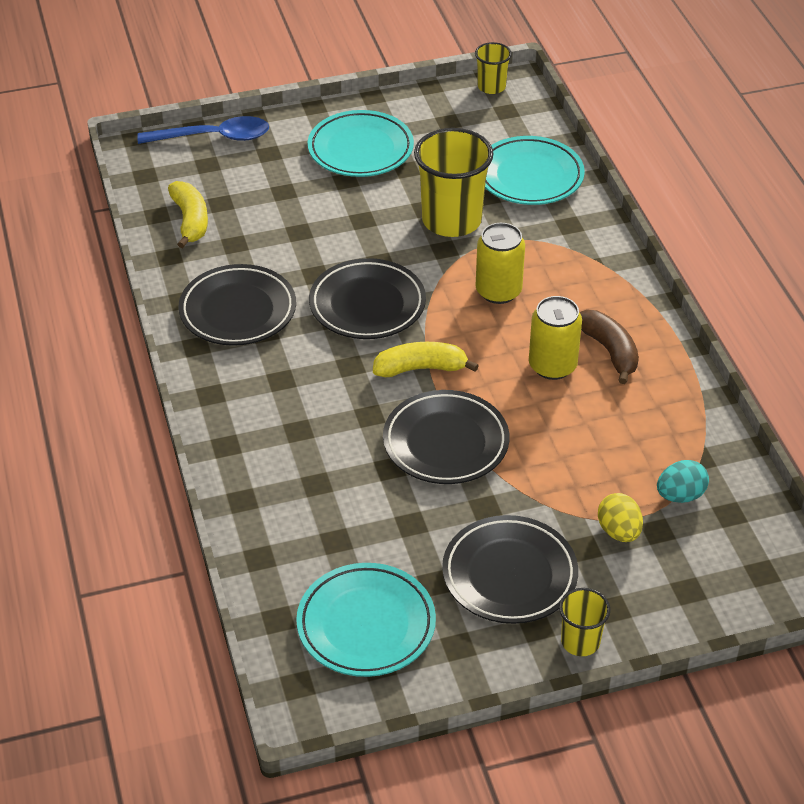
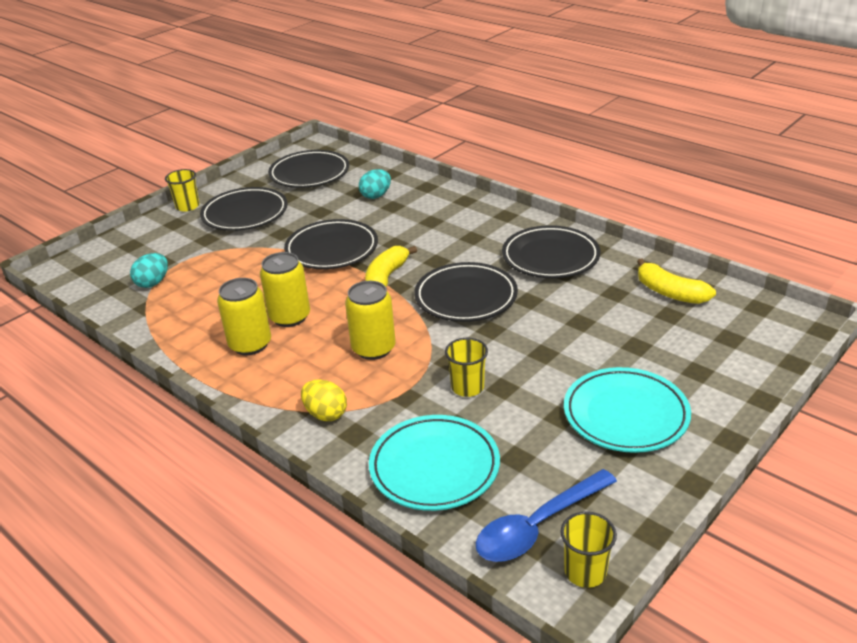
camera: 150 degrees right, 10 degrees down
(213, 137) = (763, 362): blue spoon -> blue spoon (538, 526)
(319, 517) = (376, 195): none -> turquoise egg
(366, 625) = (309, 174): turquoise plate -> black plate
(420, 368) = (386, 278): yellow banana -> yellow banana turned 150 degrees clockwise
(451, 220) = (467, 387): yellow cup -> yellow cup, size x0.52
(609, 351) = (250, 344): brown banana -> yellow can
(619, 531) = (188, 252): yellow egg -> yellow egg (326, 414)

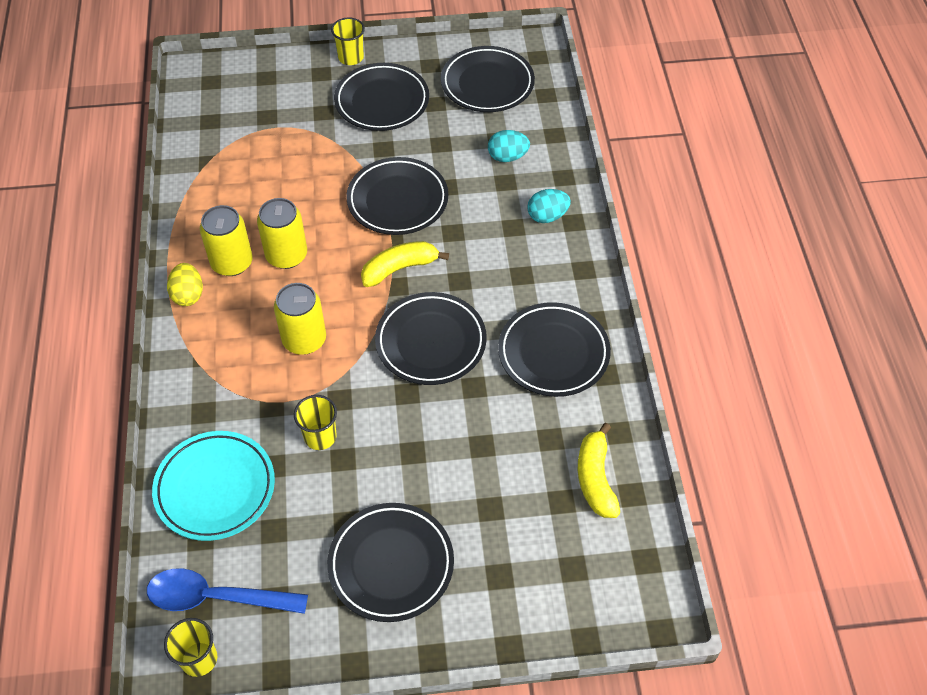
camera: 40 degrees right, 20 degrees up
(153, 283) = (238, 137): turquoise egg -> turquoise egg (547, 216)
(326, 414) = (205, 377): yellow egg -> yellow egg (188, 295)
(625, 415) = (391, 564): turquoise plate -> black plate

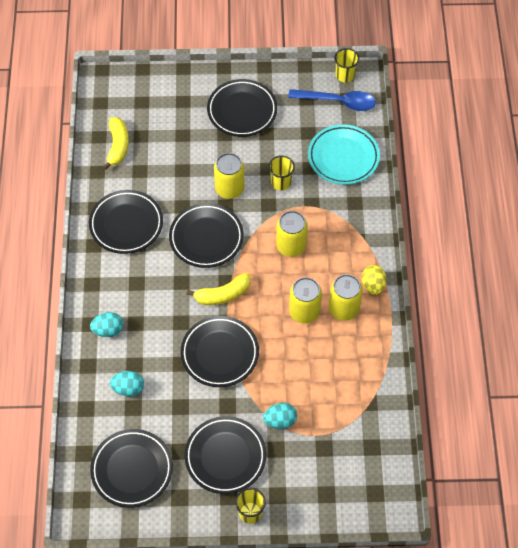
camera: 175 degrees left, 5 degrees up
(318, 138) = (280, 421): none -> turquoise egg
(402, 419) = (229, 189): none -> yellow can

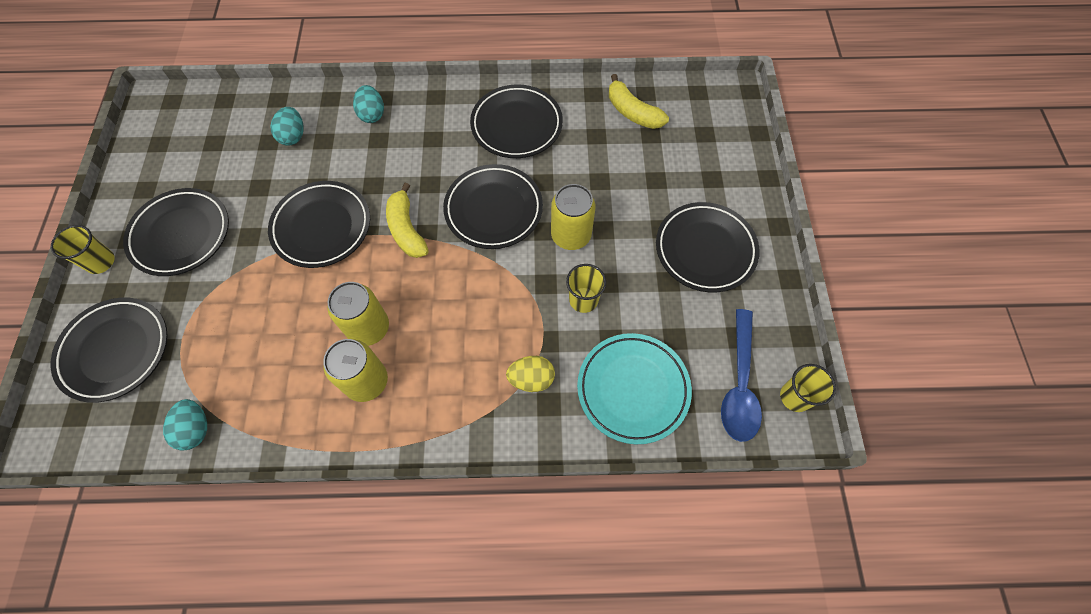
camera: 90 degrees right, 5 degrees up
(118, 146) = (632, 112): yellow banana -> yellow banana turned 45 degrees clockwise
(132, 470) = (191, 143): black plate -> black plate (115, 351)
(280, 421) = (213, 296): turquoise egg -> turquoise egg (195, 429)
(291, 246) = (476, 312): yellow can -> none
(373, 285) = (401, 425): yellow egg -> yellow egg (531, 379)

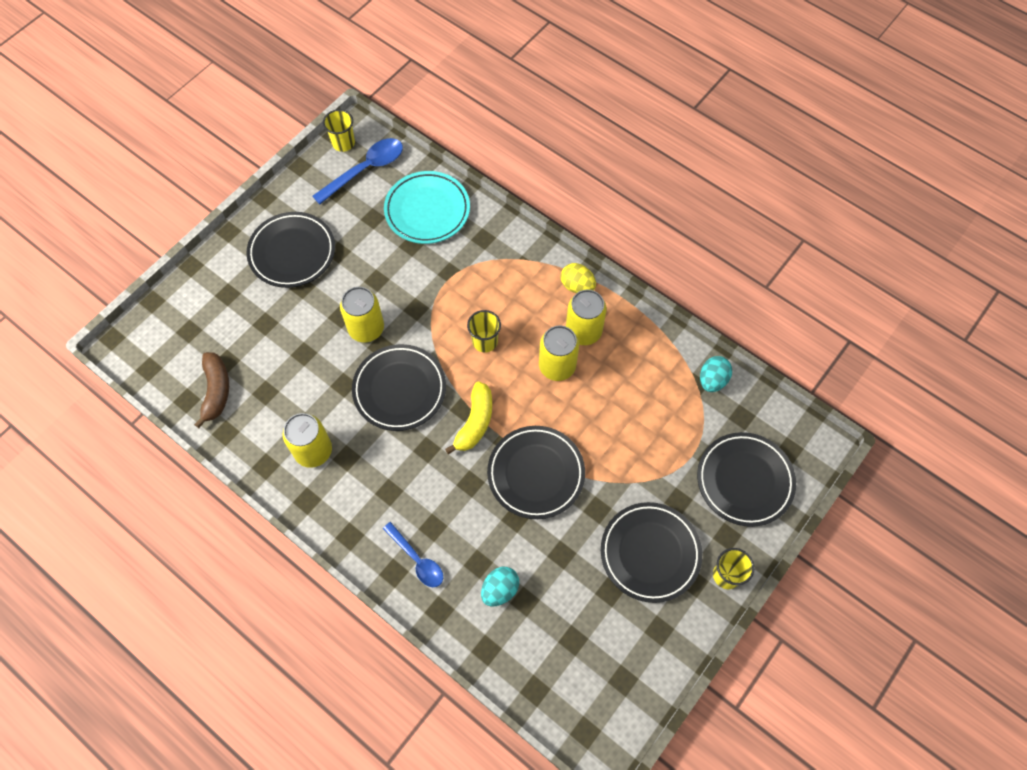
camera: 140 degrees left, 0 degrees up
(372, 114) = (417, 560): turquoise egg -> blue spoon
(516, 125) = (313, 451): black plate -> yellow can
(531, 379) = (480, 258): yellow egg -> yellow egg (577, 286)
(583, 300) = (402, 280): yellow cup -> yellow cup (485, 341)
(632, 112) = (216, 391): yellow banana -> brown banana

